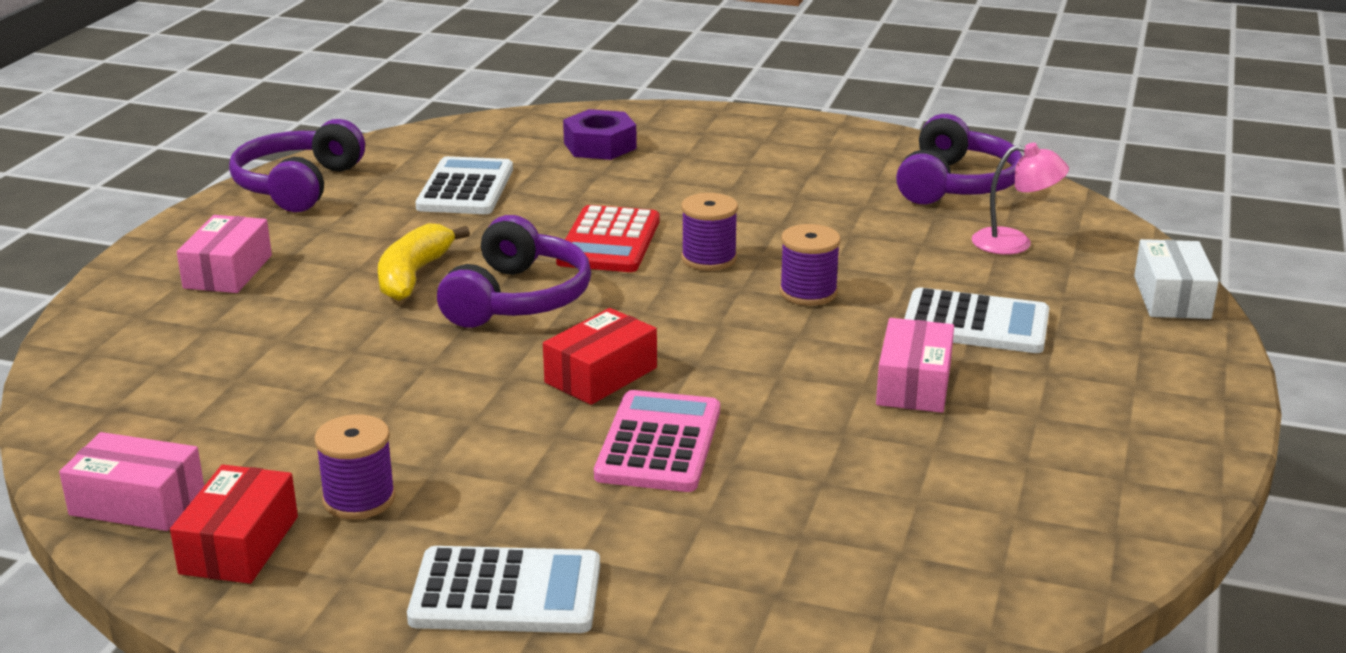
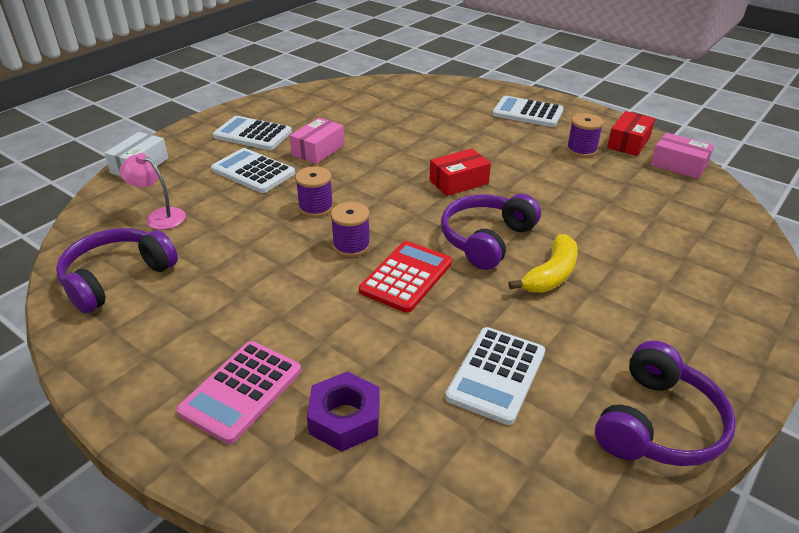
camera: 160 degrees left, 10 degrees up
(228, 272) = (688, 309): pink box -> none
(658, 443) = (448, 147): pink calculator -> pink calculator (241, 391)
(1080, 390) = (252, 134): none -> white calculator

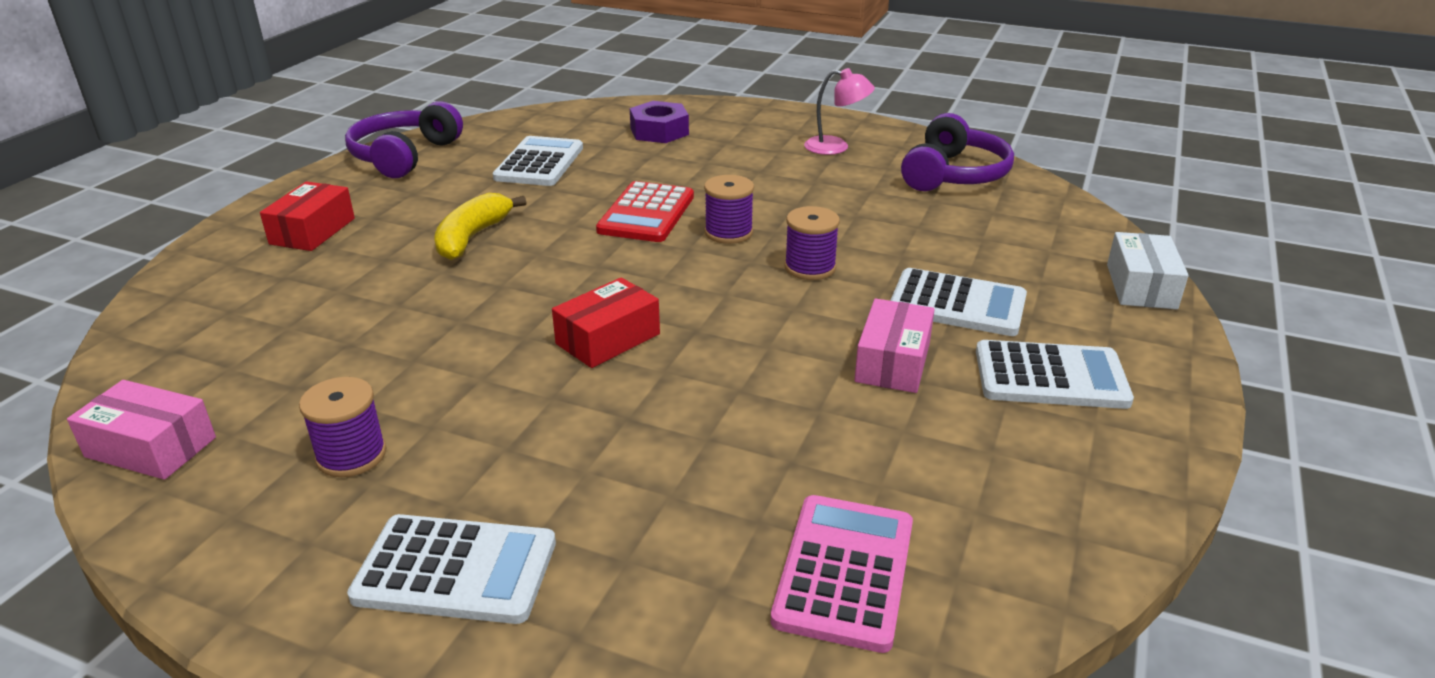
camera: 165 degrees right, 5 degrees down
(159, 216) = (1000, 229): pink lamp -> pink lamp (836, 147)
(241, 391) = (750, 133): pink calculator -> pink calculator (844, 571)
(486, 239) = (555, 262): purple headphones -> none
(628, 143) = (224, 499): red box -> red box (312, 231)

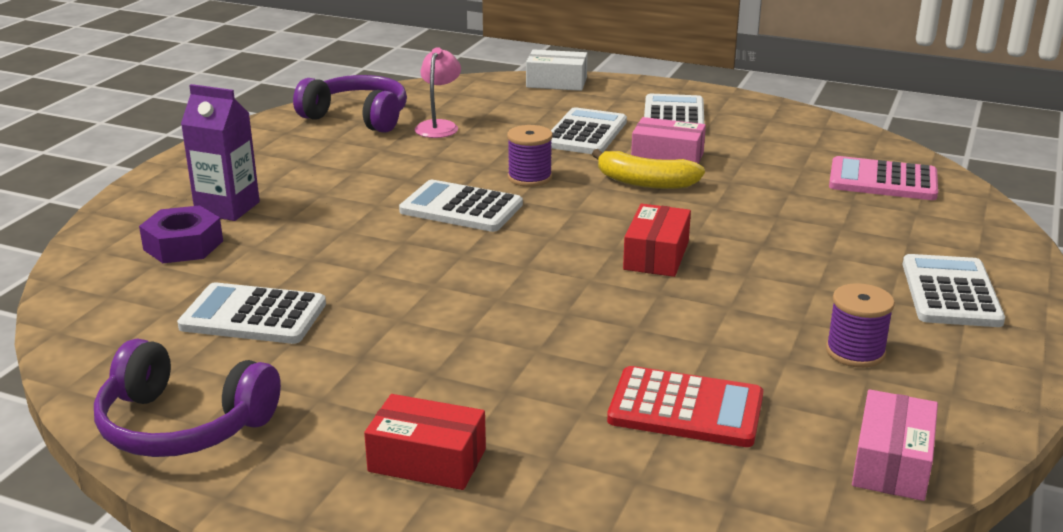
camera: 90 degrees left, 5 degrees down
(472, 237) = (457, 340): yellow banana -> yellow banana (645, 182)
(608, 339) = (656, 255): red box -> red box turned 60 degrees clockwise
(646, 213) = (413, 246): red calculator -> red calculator (685, 409)
(727, 139) = (227, 208): none -> purple carton
(728, 232) = (461, 208): purple spool -> white calculator
(836, 147) = (274, 158): pink lamp -> pink lamp (439, 126)

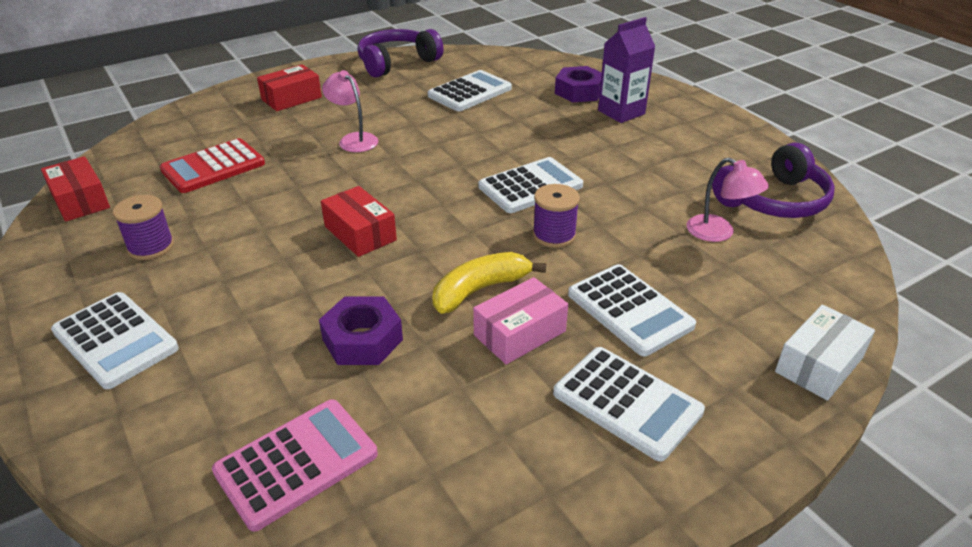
camera: 125 degrees right, 10 degrees up
(488, 342) = (353, 139): none -> pink lamp
(766, 202) = (362, 339): none -> purple nut
(892, 463) = (80, 200): pink box -> red box

